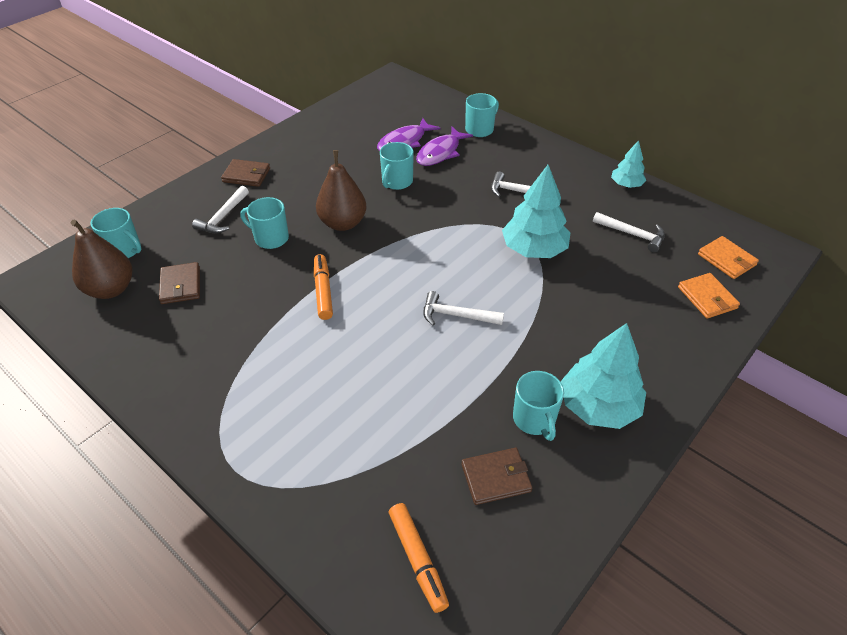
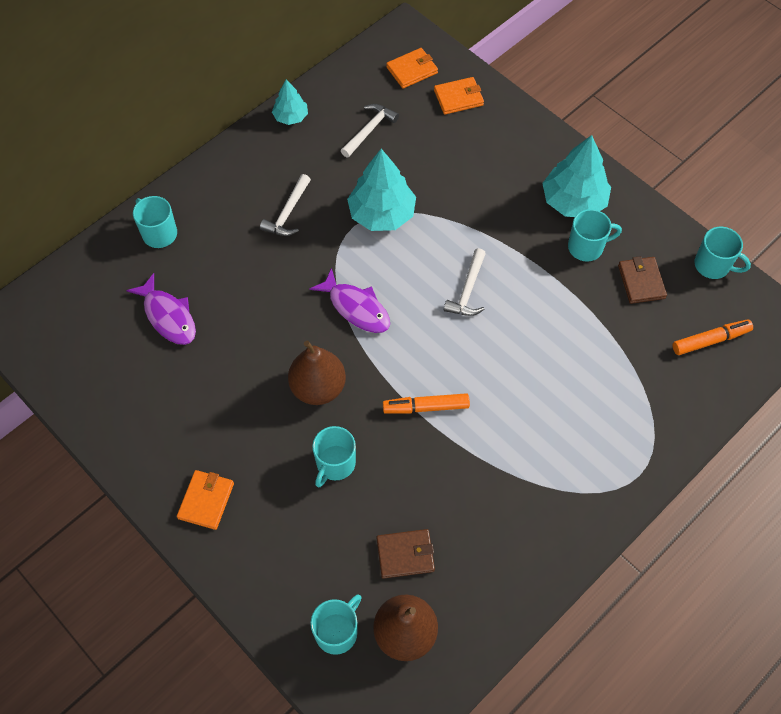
camera: 85 degrees left, 15 degrees up
(223, 217) = (288, 521): white hammer -> none
(246, 175) = (206, 501): brown wallet -> orange wallet
(396, 182) = (249, 329): turquoise mug -> turquoise mug (713, 265)
(440, 152) = (199, 279): purple fish -> purple fish (356, 308)

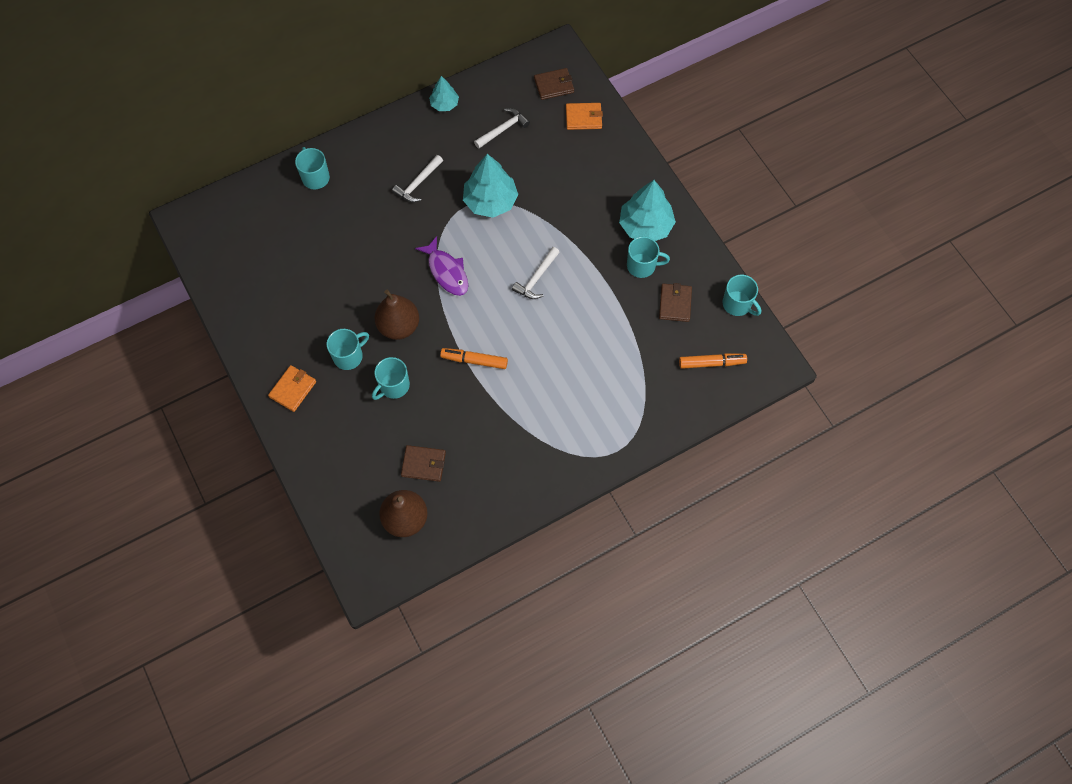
camera: 15 degrees right, 5 degrees up
(168, 316) = (304, 244): purple fish -> none
(337, 632) = (358, 505): turquoise mug -> turquoise mug (349, 356)
(412, 70) = (554, 85): orange wallet -> brown wallet

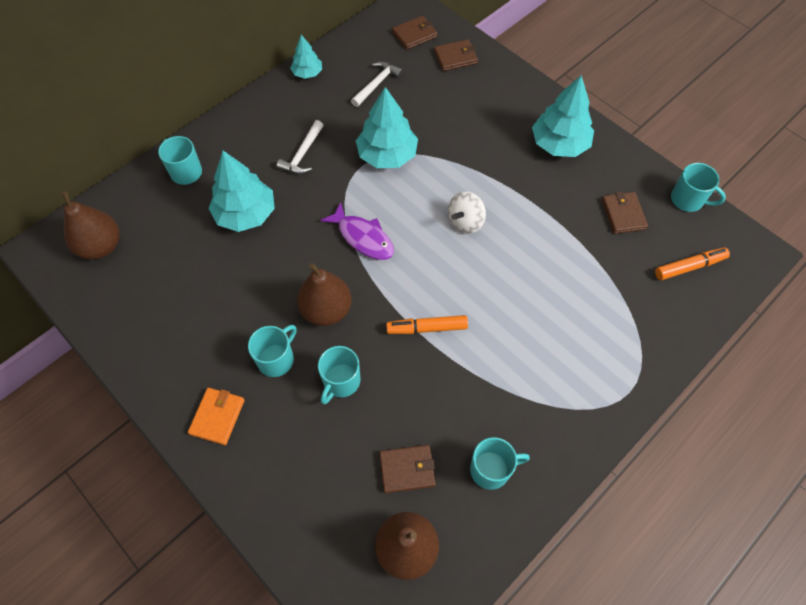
camera: 15 degrees left, 5 degrees down
(233, 228) = (101, 246): none -> brown pear
(356, 227) = (245, 214): none -> turquoise tree
(536, 278) = (465, 222): white hammer -> white spinning top
(583, 118) = (455, 57): orange wallet -> brown wallet
(642, 266) = (572, 184): turquoise mug -> turquoise mug (491, 469)

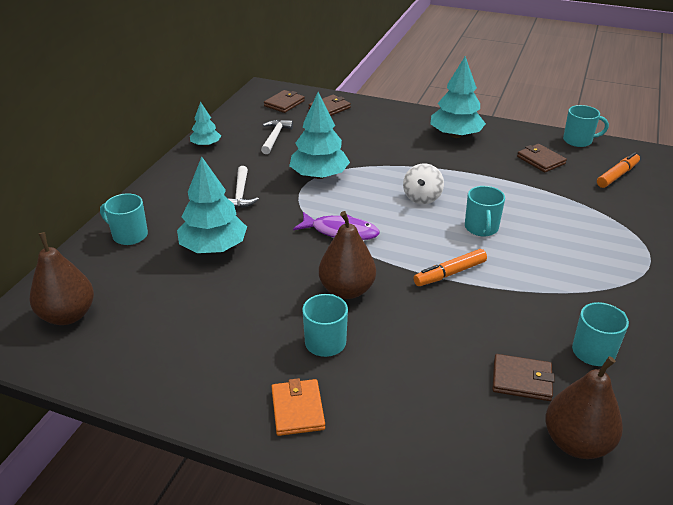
camera: 25 degrees left, 25 degrees down
(341, 381) = (403, 336): turquoise mug -> turquoise mug (481, 228)
(407, 469) = (521, 380): brown wallet -> brown wallet turned 45 degrees clockwise

